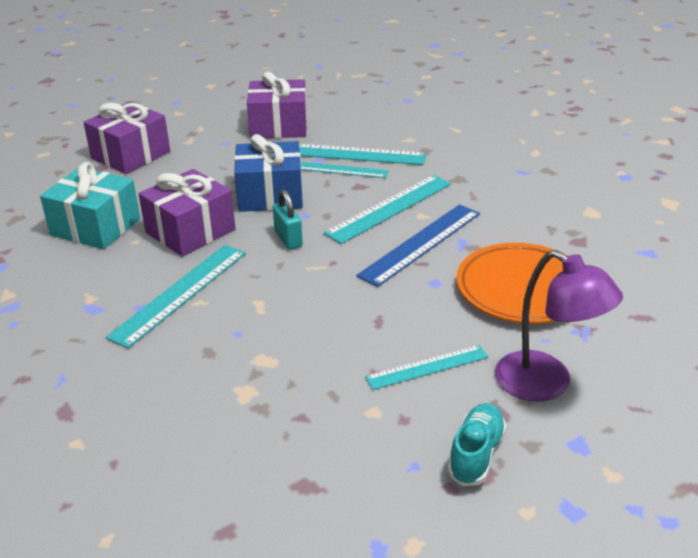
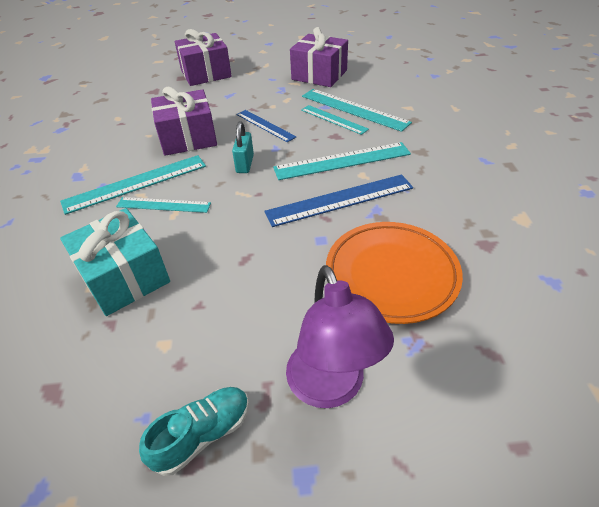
camera: 30 degrees right, 10 degrees up
(95, 227) = (137, 118): turquoise gift -> turquoise gift (124, 277)
(270, 195) = (265, 125): blue gift -> blue ruler
(427, 367) = (243, 320): turquoise ruler -> turquoise ruler (163, 205)

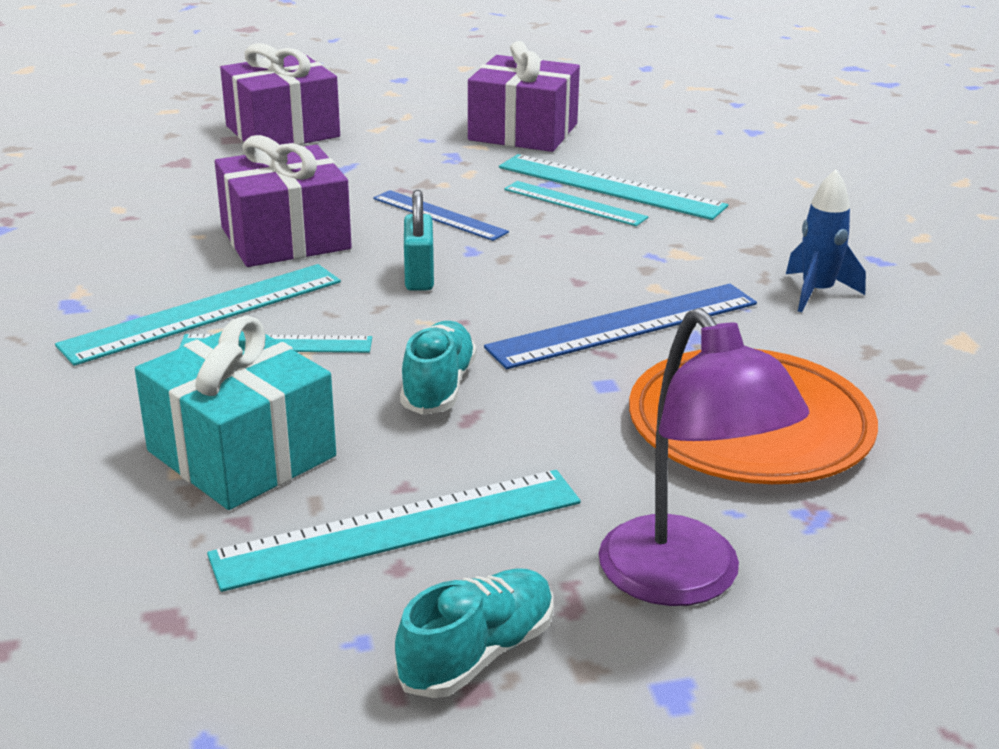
camera: 10 degrees left, 15 degrees down
(234, 237) = (438, 387): none -> turquoise shoe
(342, 161) = (611, 267): turquoise ruler -> turquoise ruler (399, 529)
(447, 181) = (817, 292): none -> blue rocket

